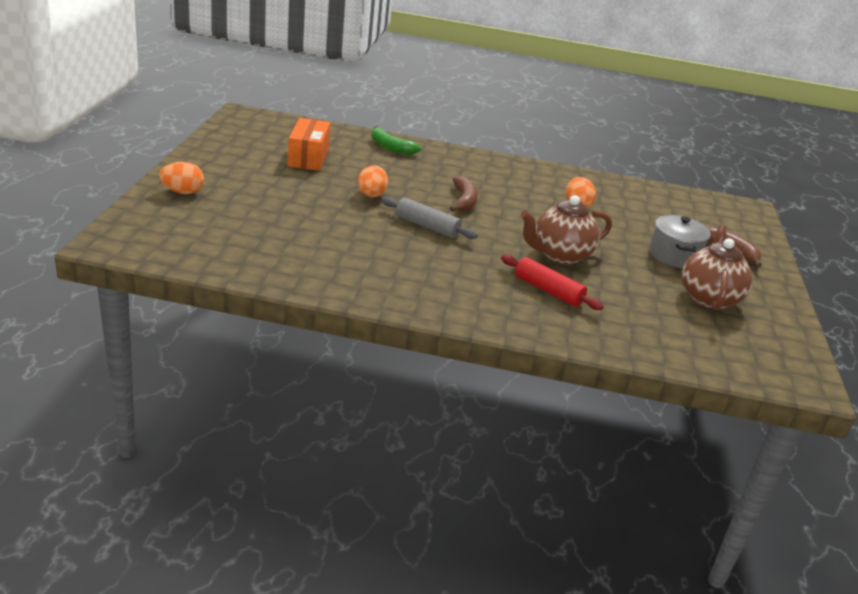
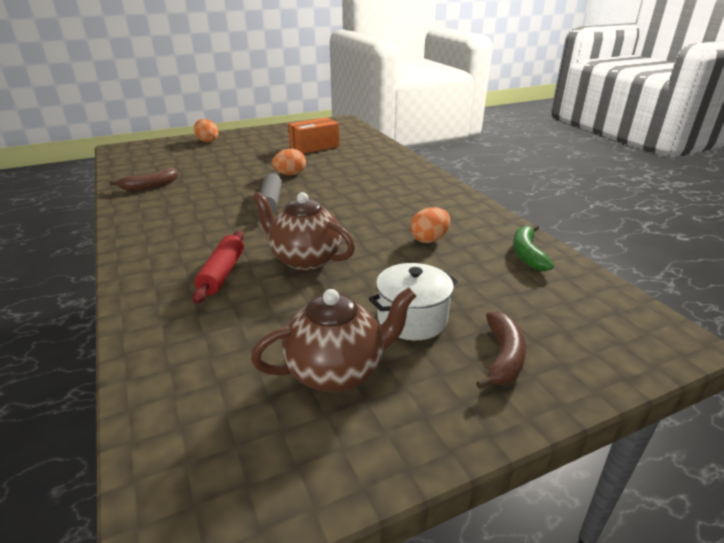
camera: 60 degrees right, 0 degrees up
(390, 147) = (383, 157): green banana -> green banana (527, 254)
(464, 201) = (341, 199): brown banana -> brown banana (150, 186)
(674, 256) = (412, 319): grey pot -> white pot

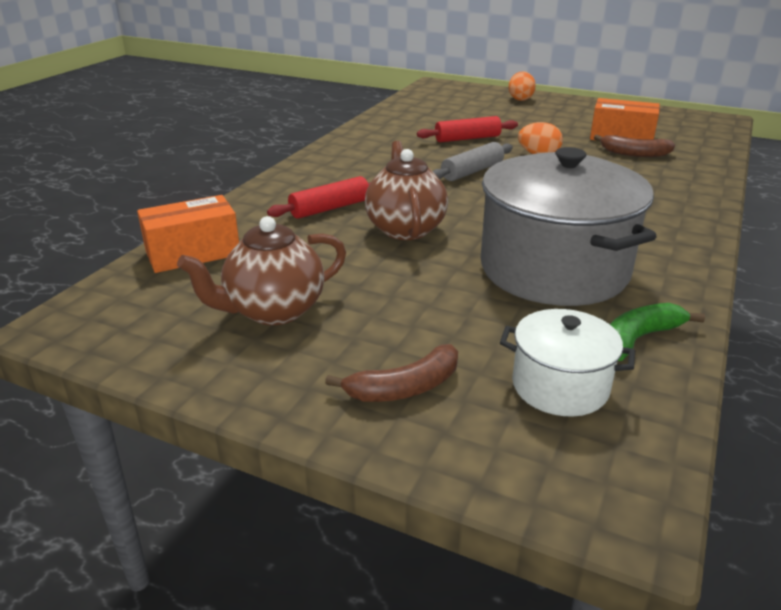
camera: 50 degrees right, 0 degrees up
(150, 186) = (401, 123): brown banana -> brown banana (634, 154)
(176, 375) = (193, 253): none -> orange box
(223, 180) = (467, 138): none -> red rolling pin
(337, 371) = (273, 311): brown teapot -> brown teapot turned 120 degrees clockwise
(412, 319) = (394, 315): white pot -> white pot (560, 386)
(429, 239) = (554, 269): orange egg -> grey pot

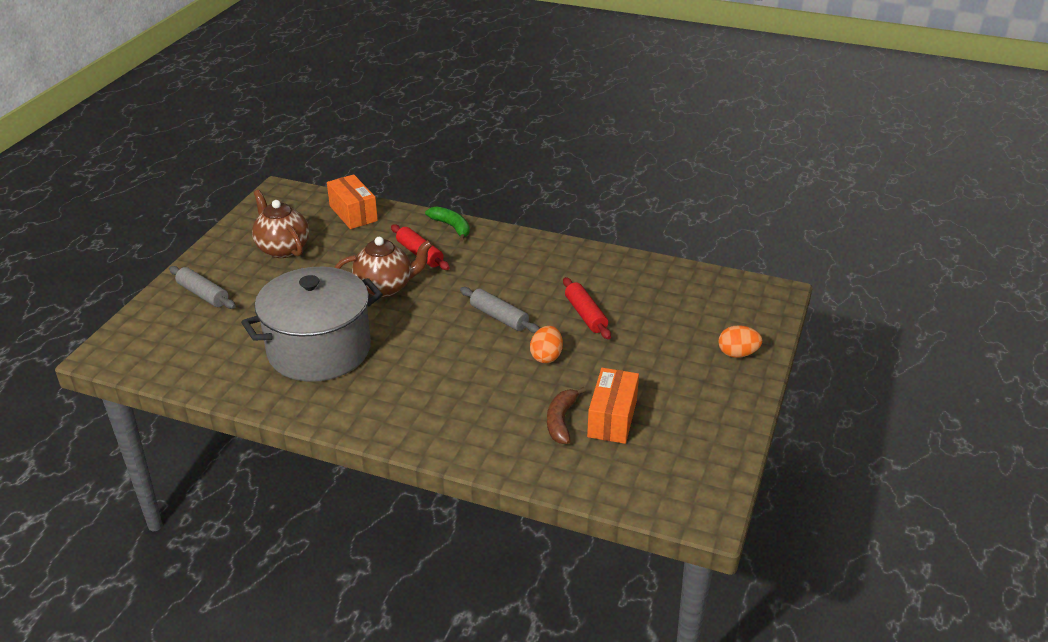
camera: 85 degrees right, 5 degrees up
(405, 388) = (203, 294): brown banana -> grey rolling pin
(560, 386) = (192, 343): white pot -> none
(639, 338) = (230, 377): green banana -> green banana (451, 227)

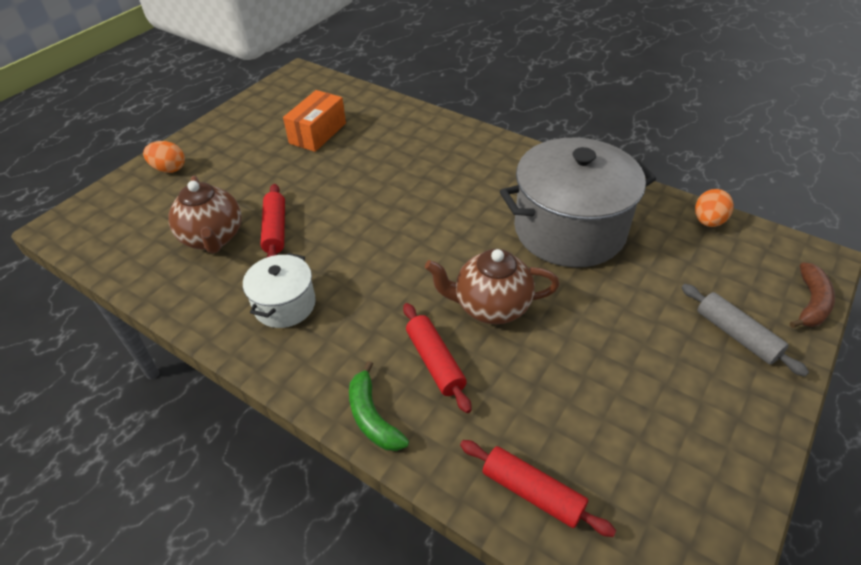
camera: 165 degrees left, 10 degrees up
(282, 248) = (645, 414): brown teapot -> brown teapot (213, 238)
(353, 213) = (532, 492): orange box -> red rolling pin
(499, 317) = (368, 241): grey rolling pin -> none
(541, 268) = (285, 305): none -> white pot
(546, 356) = (341, 190): orange egg -> orange egg (708, 221)
(561, 421) = (359, 136): brown banana -> brown banana (811, 303)

